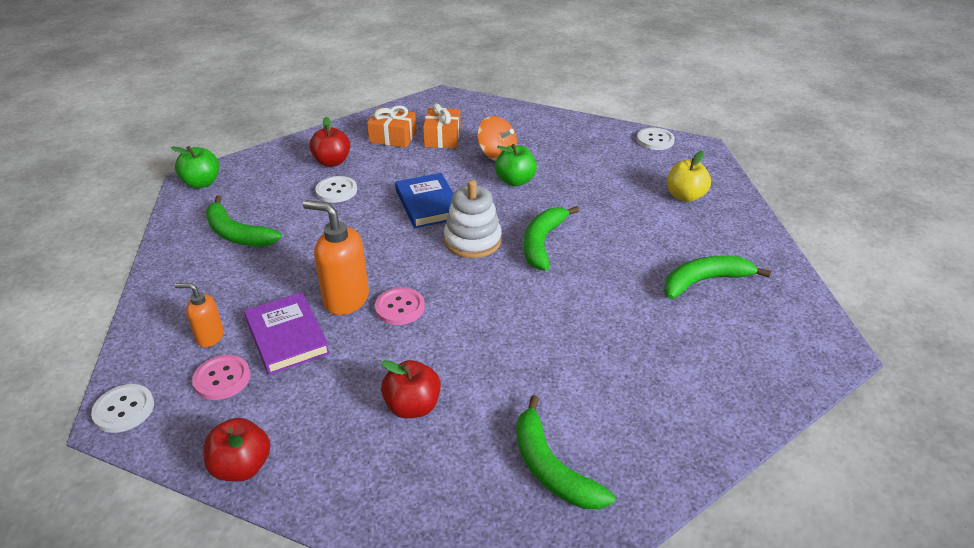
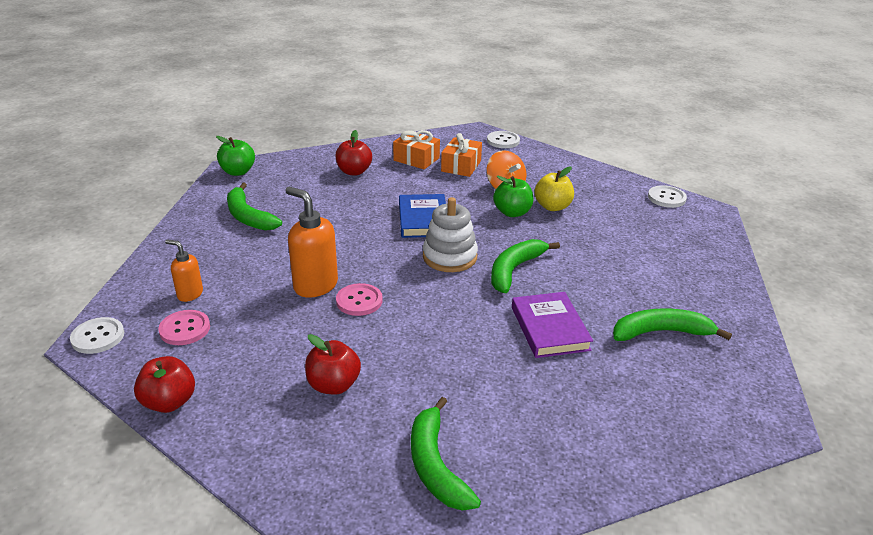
camera: 15 degrees right, 5 degrees down
(287, 337) = (252, 306): purple book -> purple book (549, 328)
(336, 191) = (347, 195): white button -> white button (503, 141)
(685, 196) = (675, 253): yellow apple -> yellow apple (552, 207)

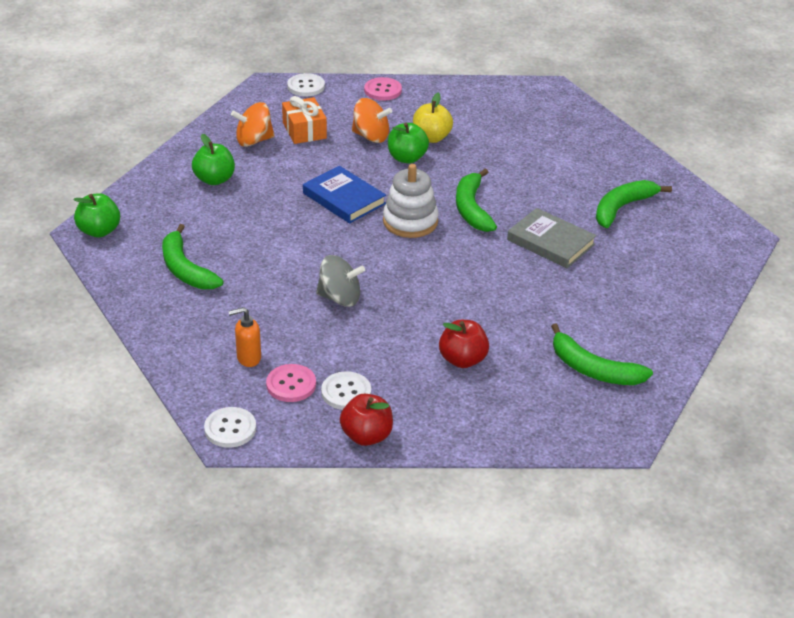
camera: 40 degrees left, 5 degrees up
(248, 216) = (185, 269): green banana -> green banana turned 45 degrees clockwise
(315, 285) = (340, 298): orange soap dispenser -> grey spinning top
(354, 171) = (214, 179): red apple -> green apple
(359, 301) = (392, 292): pink button -> pink button (383, 90)
(416, 159) = (254, 141): orange gift -> orange spinning top
(549, 328) = (550, 242): purple book -> grey book
(666, 198) = (506, 90): white button -> white button (346, 392)

